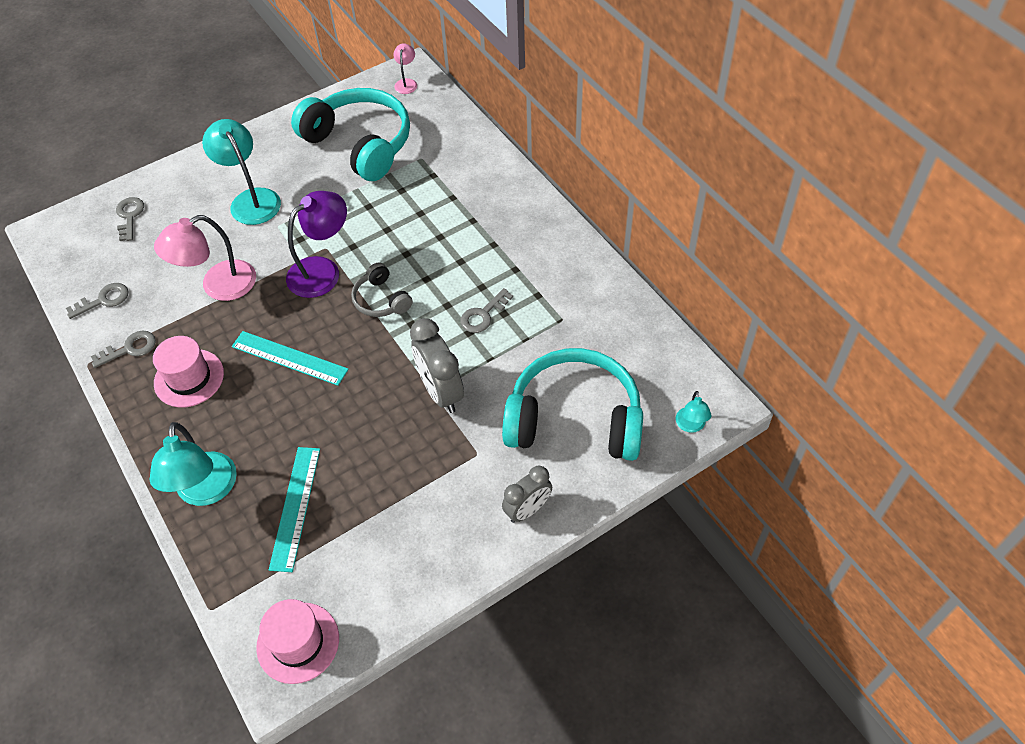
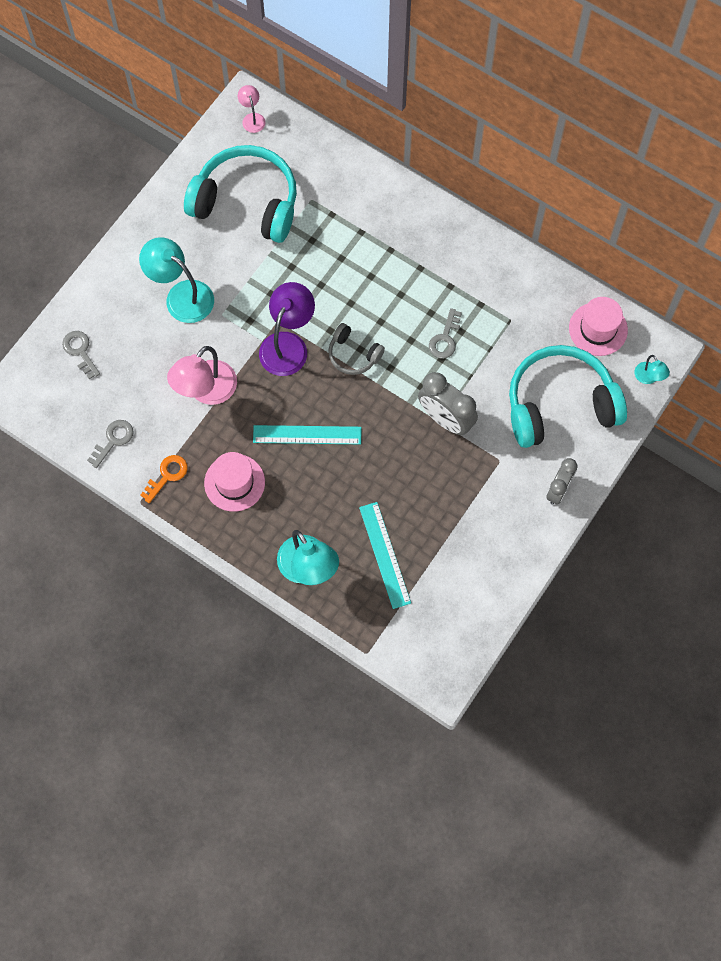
camera: 25 degrees left, 15 degrees up
(129, 349) = (167, 476): grey key -> orange key
(298, 642) = (444, 650): pink hat -> pink hat (598, 329)

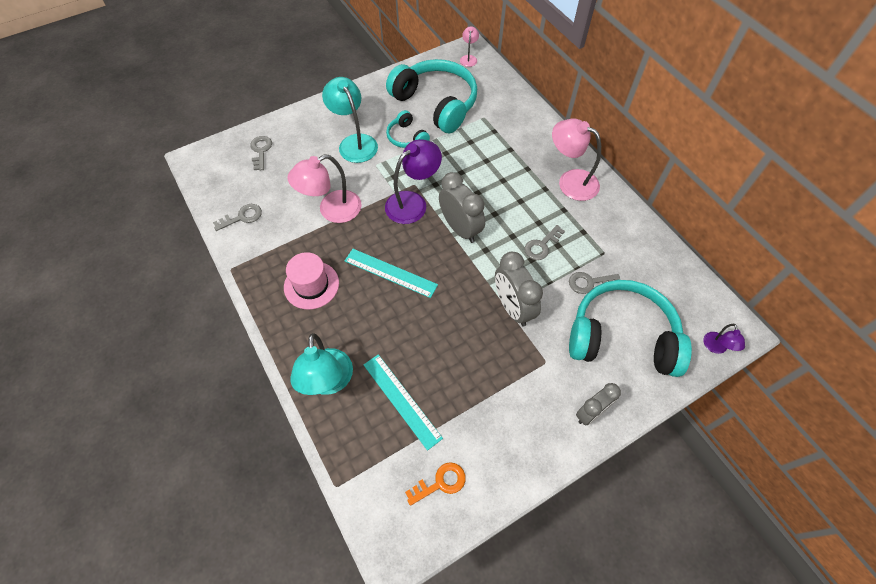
camera: 25 degrees right, 10 degrees down
(167, 476) = (263, 258): orange key -> orange key (440, 483)
(237, 264) = (406, 137): none -> turquoise headphones
(353, 354) = (460, 229): grey headphones -> grey clock
(385, 554) = (402, 400): turquoise ruler -> turquoise ruler turned 45 degrees counterclockwise
(443, 247) = (570, 181): none -> pink lamp
(508, 360) = (589, 282): none -> grey key
(598, 329) = (681, 289): pink hat -> none
(648, 378) = (716, 347): turquoise lamp -> purple lamp

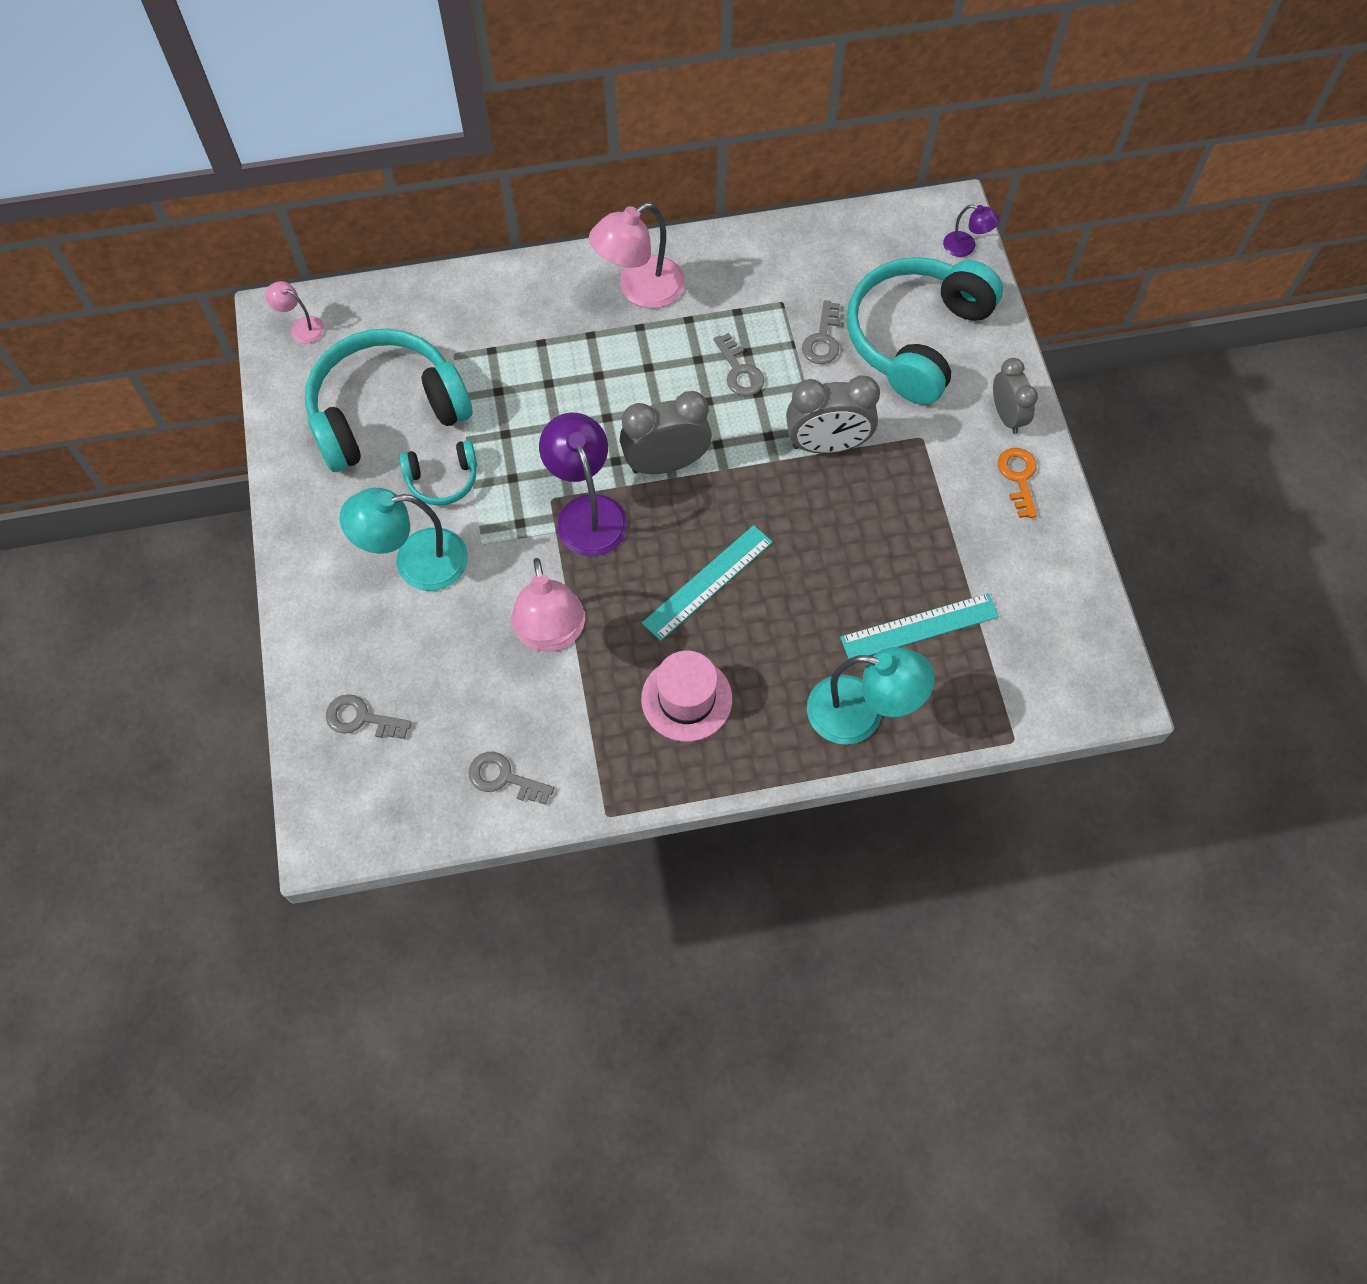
camera: 70 degrees left, 5 degrees up
(242, 217) = (504, 778): grey key -> grey key turned 60 degrees counterclockwise
(440, 483) = (1045, 615): orange key -> orange key (1019, 478)

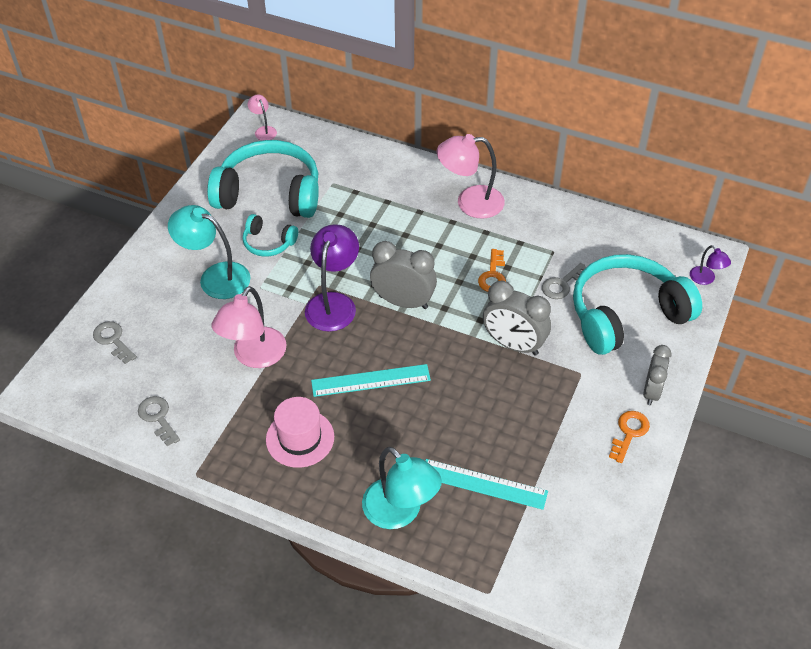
camera: 35 degrees right, 15 degrees down
(739, 371) = (493, 275): grey key -> orange key

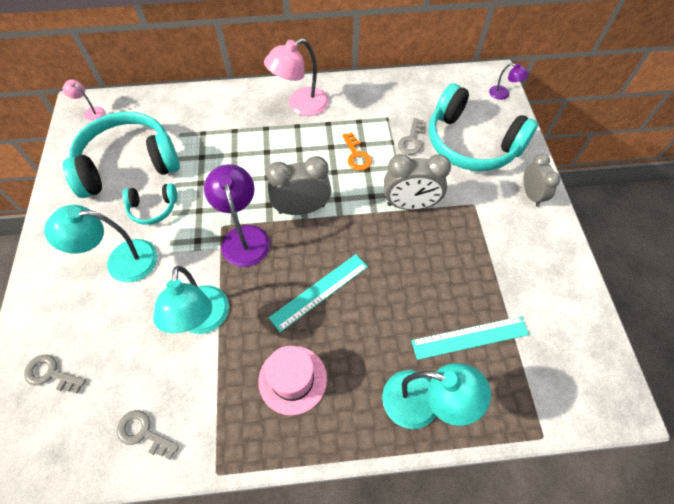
camera: 30 degrees left, 10 degrees up
(254, 356) = (202, 321): pink lamp -> turquoise lamp
(626, 314) = (471, 143): turquoise headphones -> turquoise headphones turned 90 degrees counterclockwise
(629, 433) = (540, 236): orange key -> none

